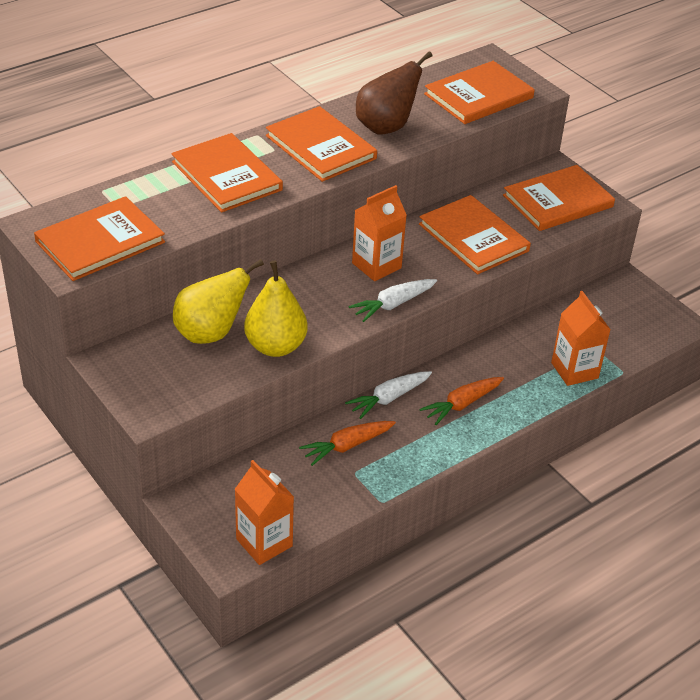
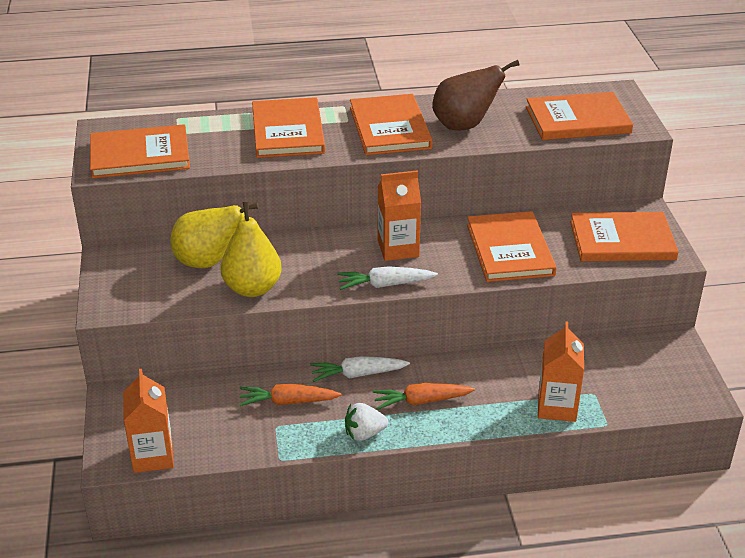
camera: 30 degrees right, 5 degrees down
(436, 451) = (364, 434): none -> white strawberry

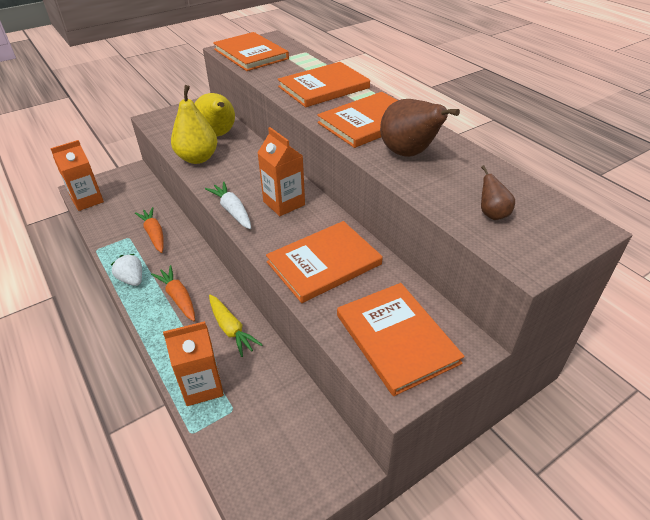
camera: 65 degrees right, 5 degrees up
(357, 374) = (196, 255): white carrot -> none
(494, 372) = (231, 329): none -> yellow carrot
(577, 120) = (492, 214): orange book -> brown pear

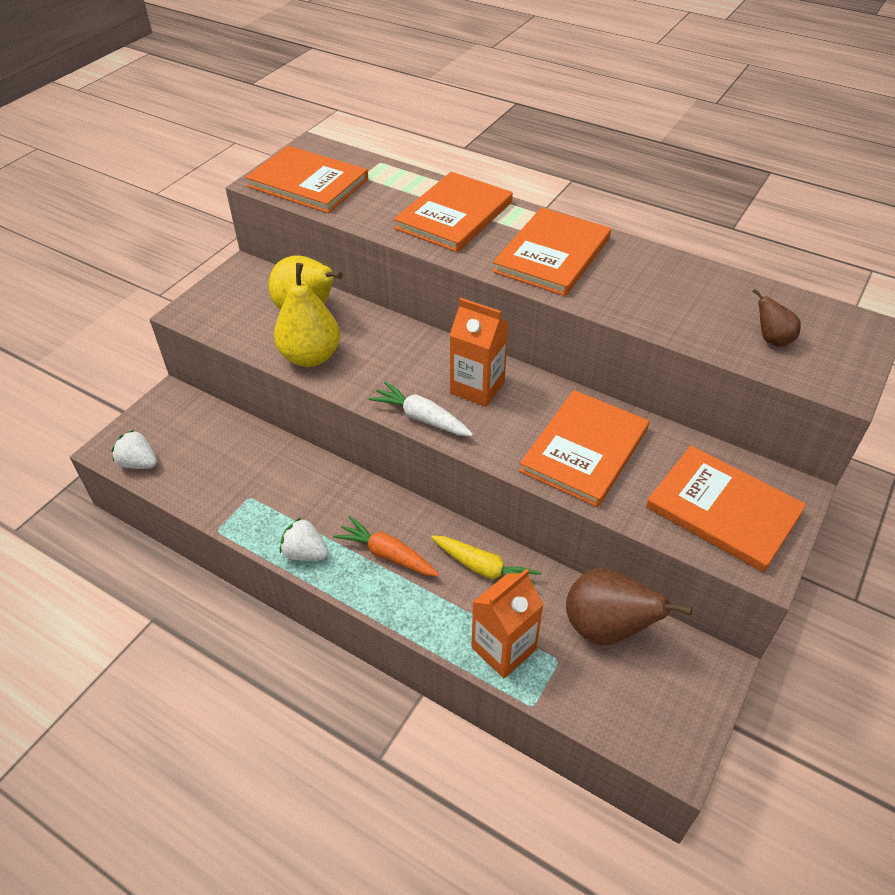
camera: 25 degrees left, 5 degrees up
(87, 200) = (139, 463): orange carton -> white strawberry
(154, 234) = (283, 480): orange carrot -> none
(409, 154) = (632, 287): brown pear -> brown pear (606, 628)

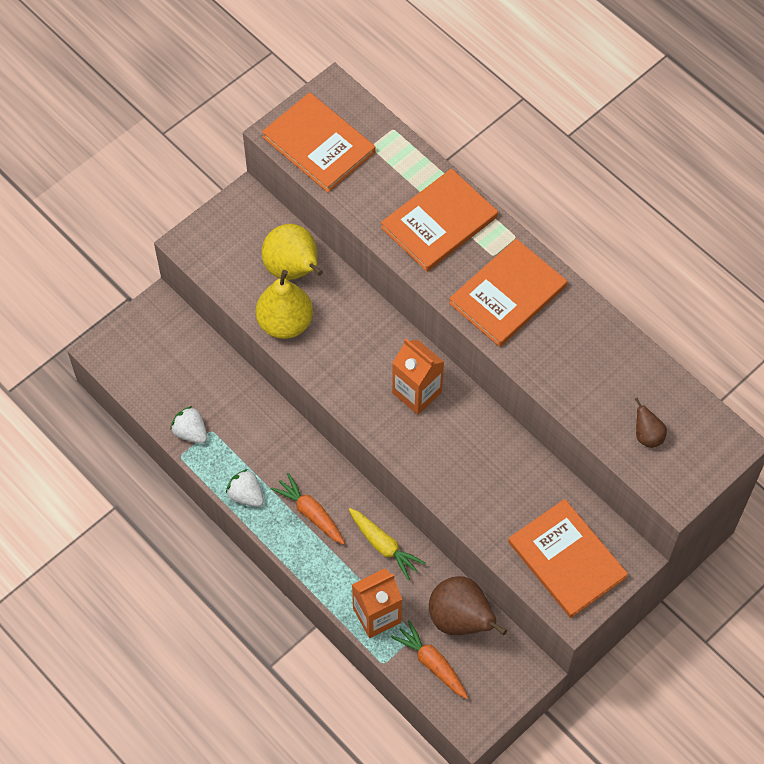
camera: 15 degrees right, 15 degrees up
(139, 463) = (124, 372): white strawberry -> white strawberry (190, 432)
(421, 418) = (361, 412): white carrot -> none
(584, 450) = (482, 478): orange book -> none
(592, 689) = (431, 663): none -> orange carrot

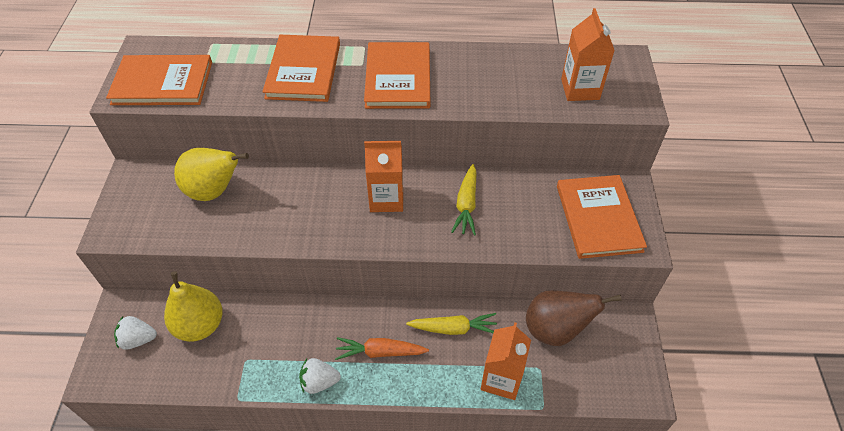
camera: 45 degrees left, 10 degrees down
(190, 432) = (230, 375): white strawberry -> white strawberry (138, 339)
(285, 323) = (242, 228): yellow pear -> yellow pear (200, 325)
(431, 663) = (572, 376): orange carrot -> none
(473, 454) = (466, 205): none -> yellow carrot
(567, 560) = (598, 218): orange book -> orange book turned 75 degrees clockwise
(647, 436) = (580, 89): brown pear -> orange carton

